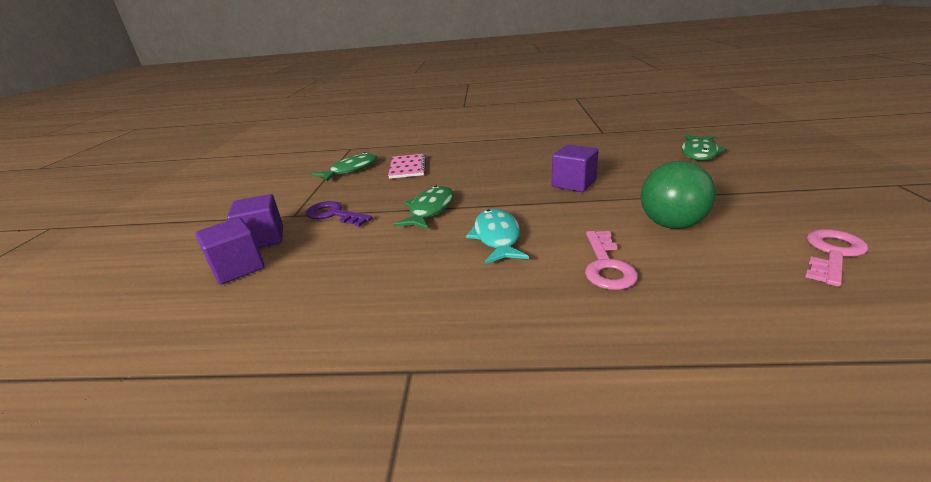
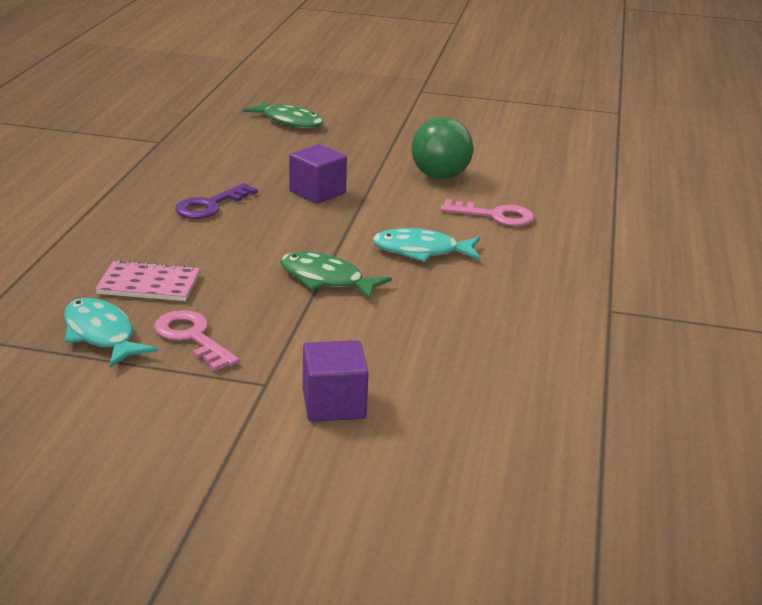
camera: 85 degrees left, 0 degrees up
(238, 268) = (411, 415): purple cube -> none
(334, 214) = (290, 348): purple key -> purple key (210, 205)
(351, 170) = (101, 335): green fish -> turquoise fish
(832, 254) = (510, 145): pink key -> pink key (192, 337)

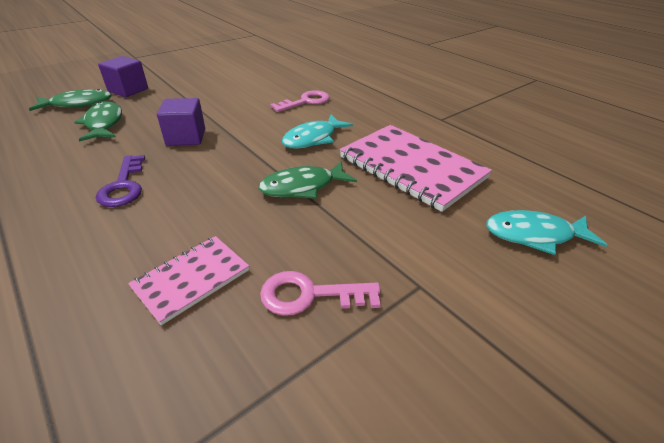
camera: 50 degrees left, 10 degrees up
(101, 335) = (239, 360): turquoise fish -> turquoise fish (534, 235)
(278, 149) = (104, 123): none -> green fish
(334, 404) = (475, 263): purple cube -> purple cube (128, 90)
(440, 176) = (238, 95): green ball -> none
(454, 324) = (411, 167): none -> pink notebook

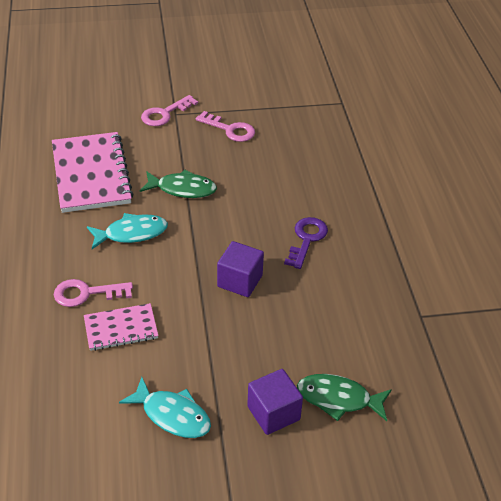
camera: 150 degrees left, 5 degrees up
(104, 123) = (312, 339): green fish -> none
(192, 279) = (283, 157): pink notebook -> pink notebook (121, 328)
(434, 278) = (165, 114): none -> pink key
(534, 235) = (86, 110): turquoise fish -> turquoise fish (172, 415)

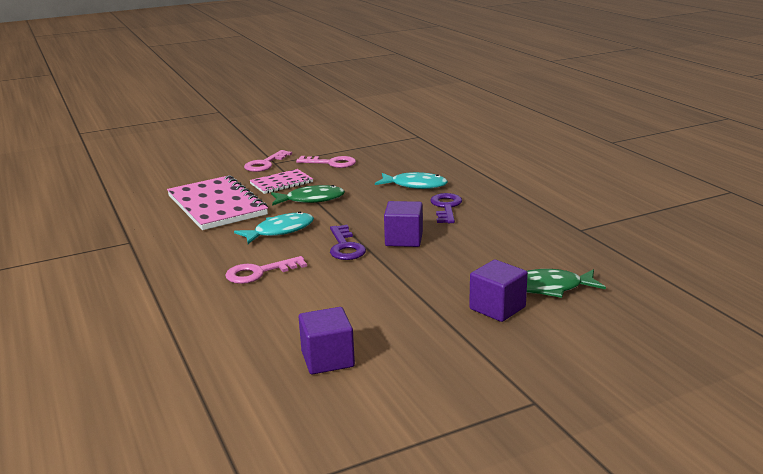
camera: 15 degrees left, 20 degrees down
(92, 436) = (327, 359): none -> purple cube
(121, 328) = (309, 287): pink notebook -> pink notebook (281, 183)
(172, 415) = (400, 329): turquoise fish -> turquoise fish (415, 185)
(180, 277) = (345, 247): none -> purple key

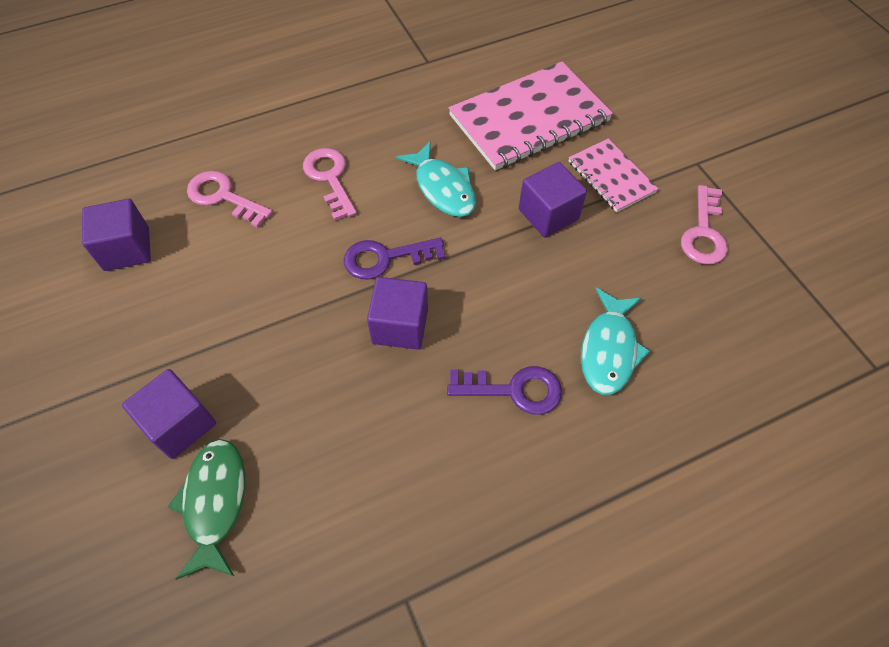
camera: 90 degrees right, 35 degrees up
(265, 164) = (689, 152): pink key -> pink key (223, 197)
(311, 199) = (548, 214): green fish -> purple cube

